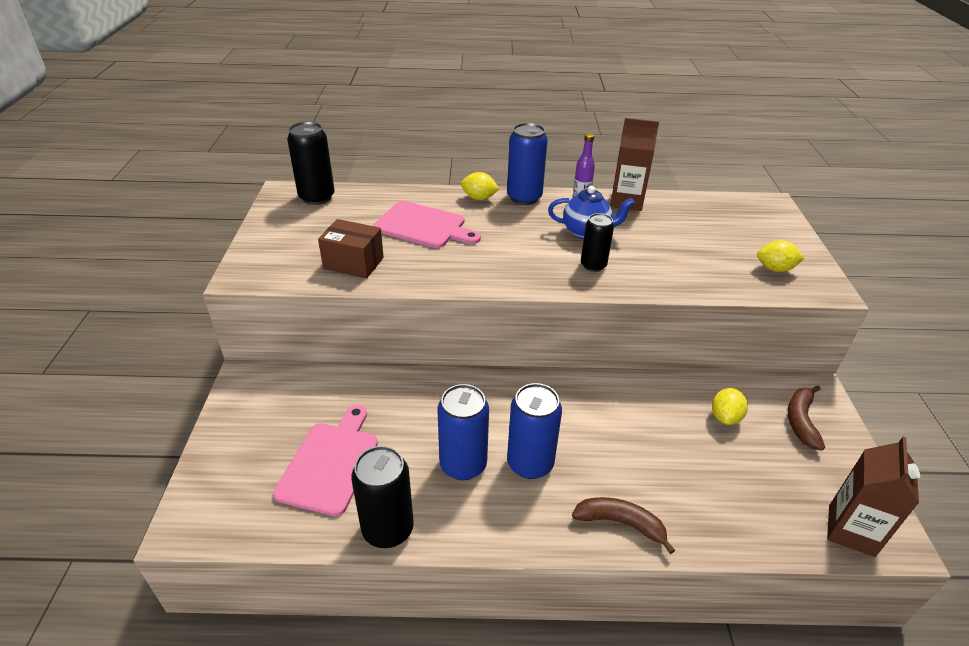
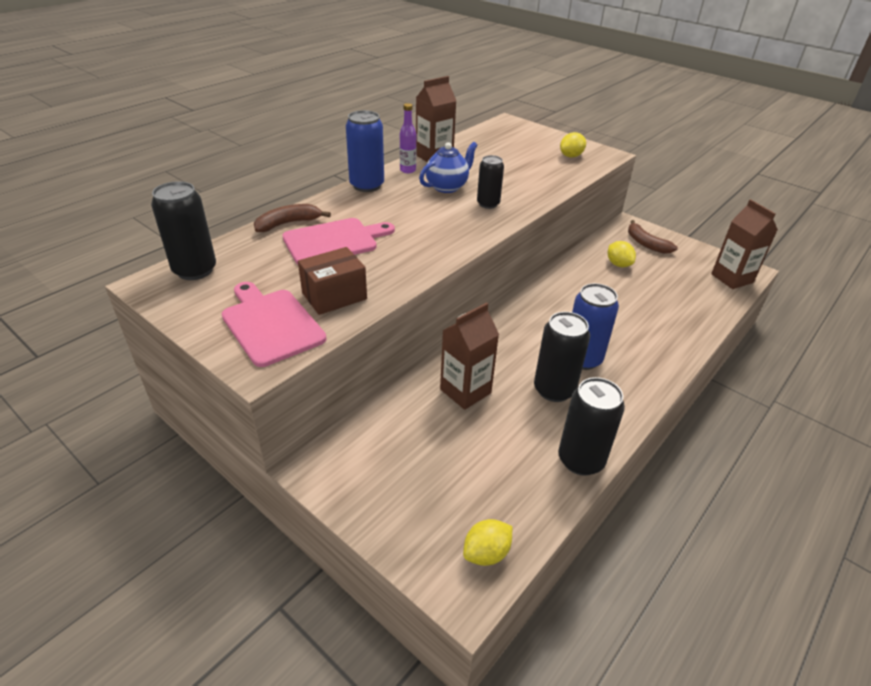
camera: 50 degrees left, 0 degrees up
(330, 463) = (483, 460): pink cutting board -> pink cutting board (271, 324)
(402, 409) = (465, 391): none -> brown carton
(463, 464) = (554, 390): blue can -> black can
(479, 198) = (336, 201): yellow lemon -> yellow lemon (486, 553)
(620, 523) = (664, 350): brown banana -> brown banana (288, 223)

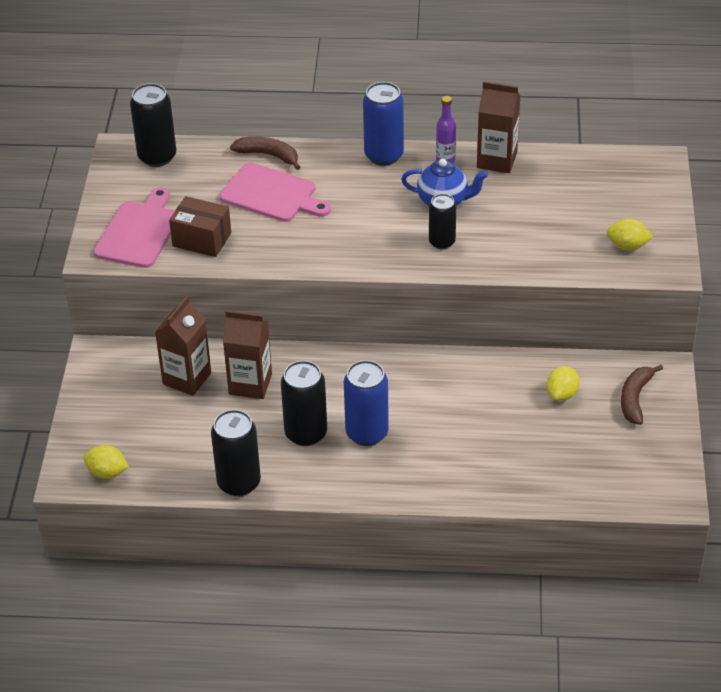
camera: 55 degrees right, 5 degrees up
(732, 278) = (639, 490): brown carton -> brown carton (187, 378)

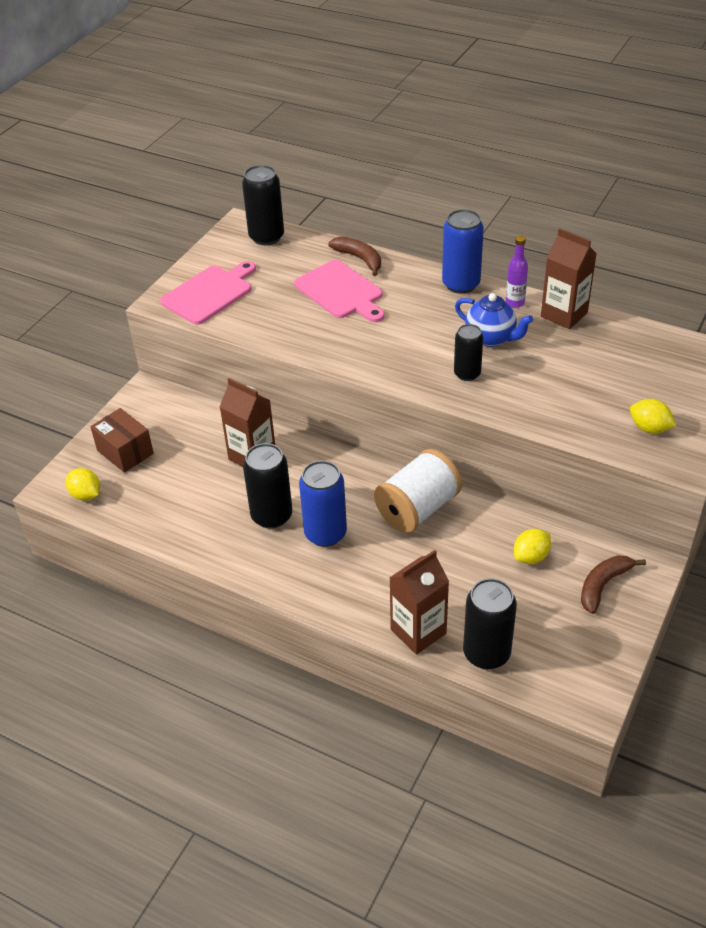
camera: 25 degrees right, 0 degrees up
(187, 378) = (203, 435): brown carton -> brown carton (418, 631)
(202, 239) = (256, 313): brown box -> brown box (125, 452)
(239, 483) = (186, 541): black can -> black can (486, 653)
(438, 384) = (417, 509): none -> white spool

